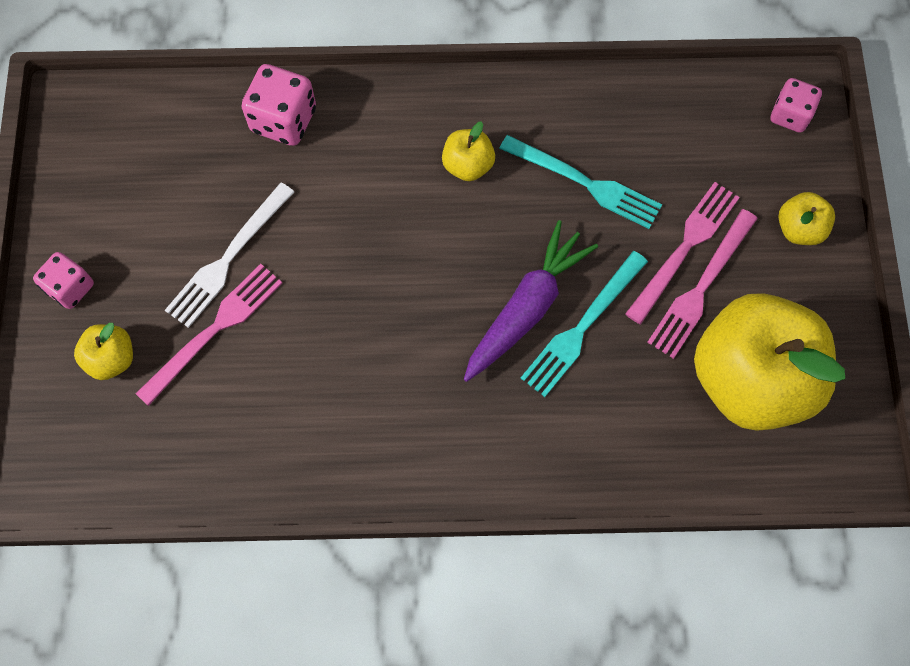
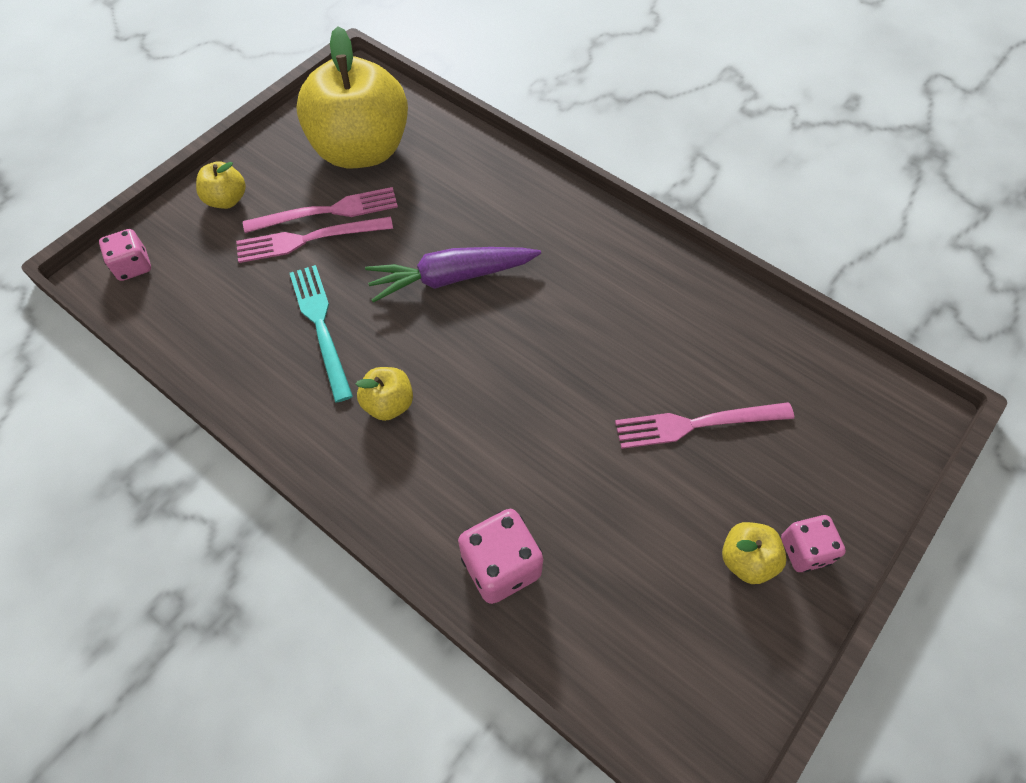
camera: 140 degrees left, 10 degrees down
(112, 358) = (798, 461): yellow apple -> yellow apple (746, 560)
(228, 258) = (645, 473): white fork -> none
(582, 327) = (428, 242): turquoise fork -> none

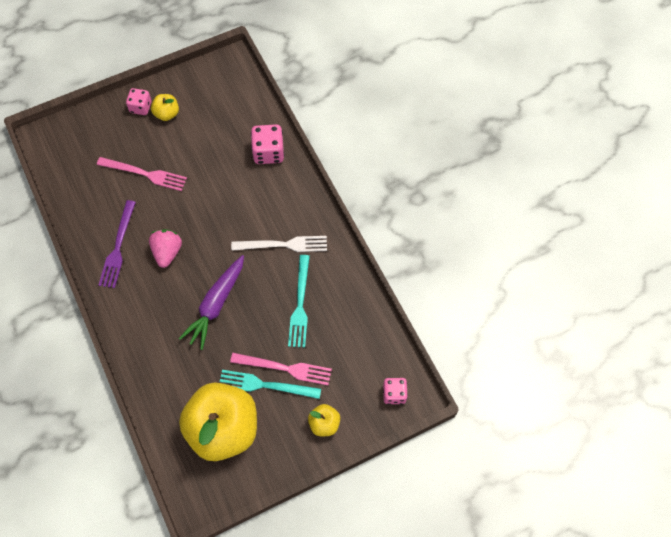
camera: 155 degrees left, 5 degrees up
(328, 212) = (265, 385): pink fork -> turquoise fork
(388, 404) = (283, 245): yellow apple -> white fork
(451, 278) = (216, 305): purple carrot -> purple carrot turned 105 degrees clockwise
(571, 318) = (167, 252): none -> pink strawberry
(650, 295) = (118, 247): none -> purple fork

